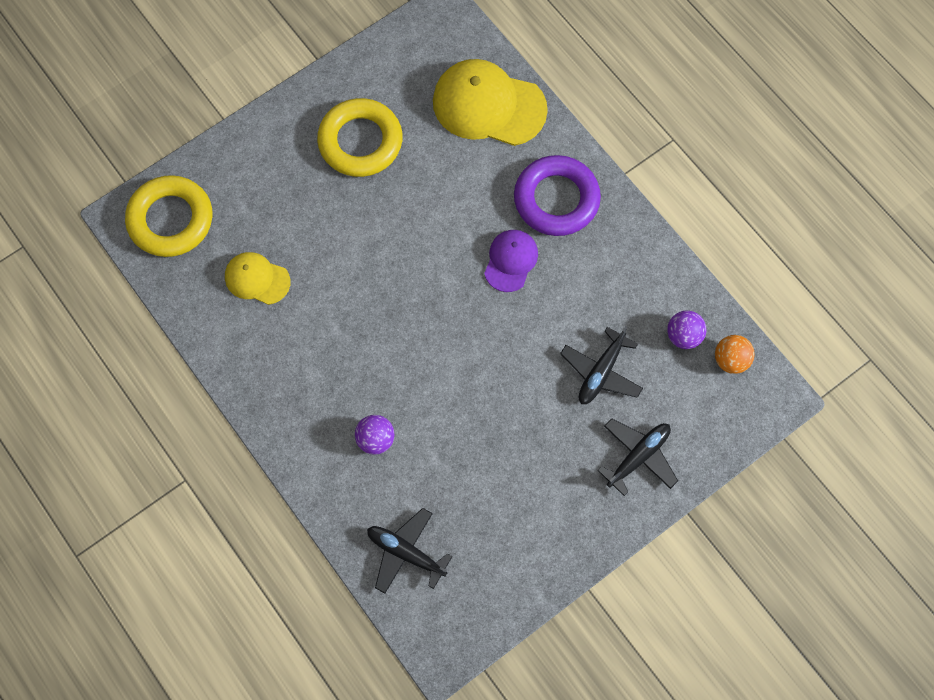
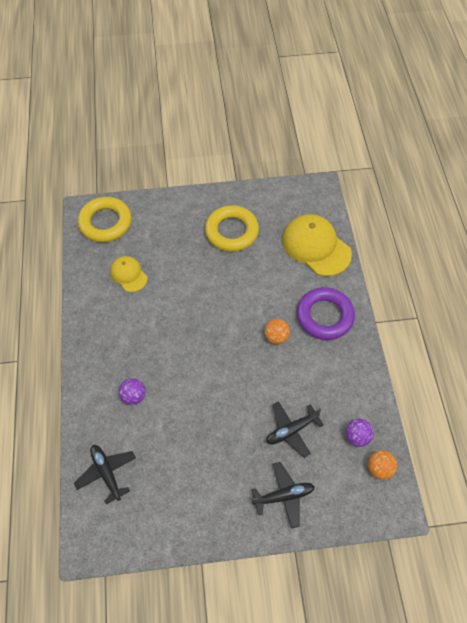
camera: 30 degrees right, 10 degrees down
(511, 261) = (276, 337): purple cap -> orange ball

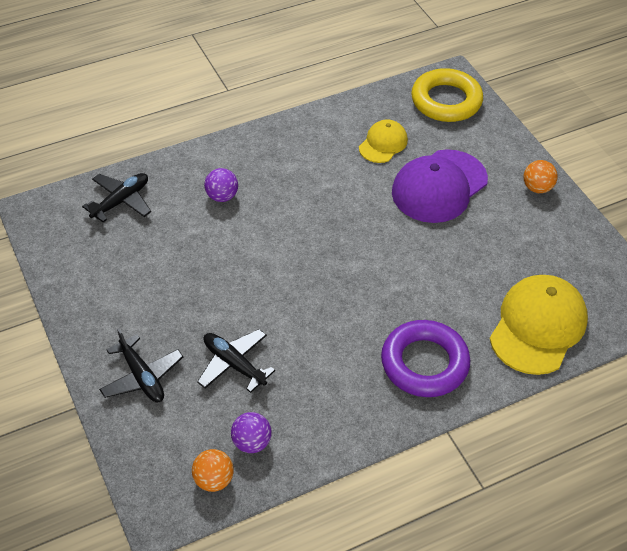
camera: 70 degrees right, 10 degrees down
(183, 256) = (439, 186): none -> purple cap
(231, 231) = (506, 225): yellow ring -> none
(276, 337) = (365, 315): orange ball -> orange ball (537, 188)

